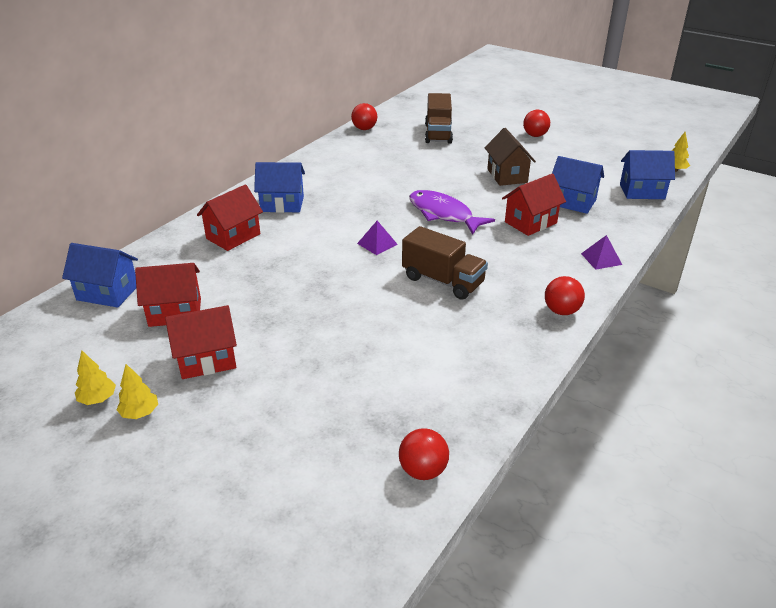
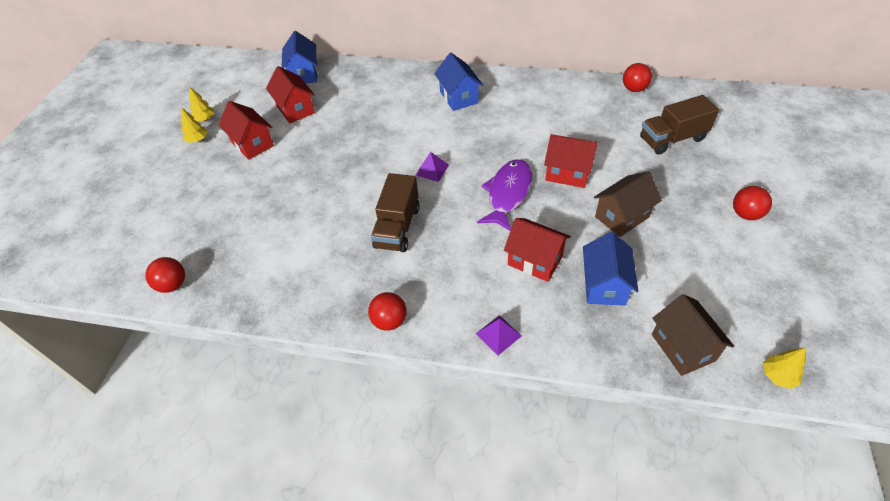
camera: 70 degrees right, 15 degrees up
(233, 236) = (397, 94): red house -> red house (567, 173)
(642, 191) = (683, 347): blue house -> brown house

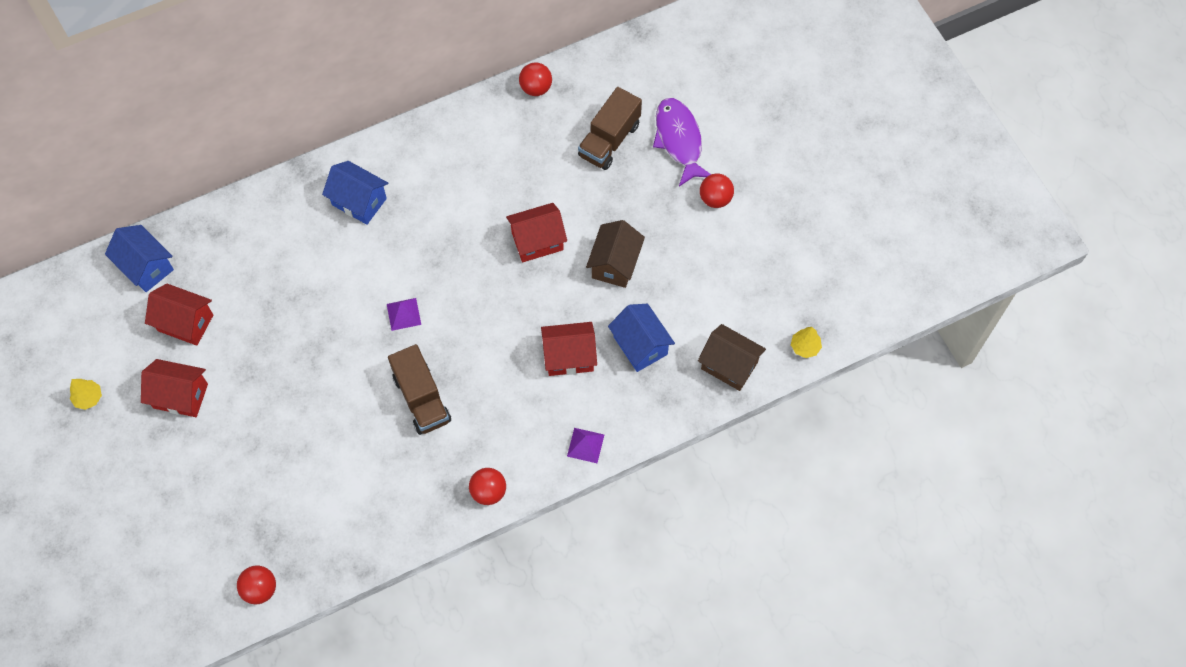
camera: 40 degrees left, 15 degrees up
(197, 140) = (110, 428): yellow tree -> none
(508, 194) = (498, 299): purple fish -> purple fish (679, 140)

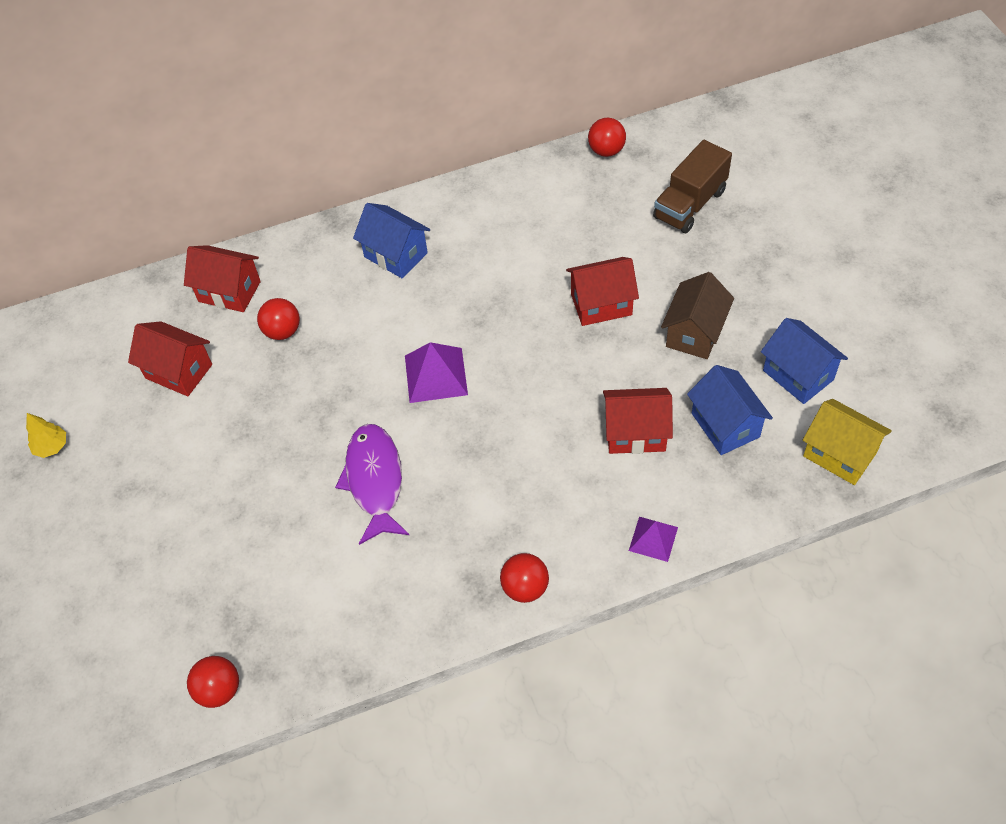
camera: 10 degrees right, 10 degrees down
(146, 267) = (145, 311): blue house -> blue house (798, 375)
(180, 396) = (159, 451): red house -> red house (229, 291)
(403, 314) = (435, 375): purple pyramid -> purple pyramid, size x1.60
(421, 399) = (449, 471): brown truck -> none
(679, 140) = (772, 207): purple fish -> purple fish (375, 481)
(715, 198) = (817, 269): red ball -> red ball (282, 331)
(729, 365) = (839, 454): brown house -> yellow house
(805, 347) = (937, 438): yellow tree -> none

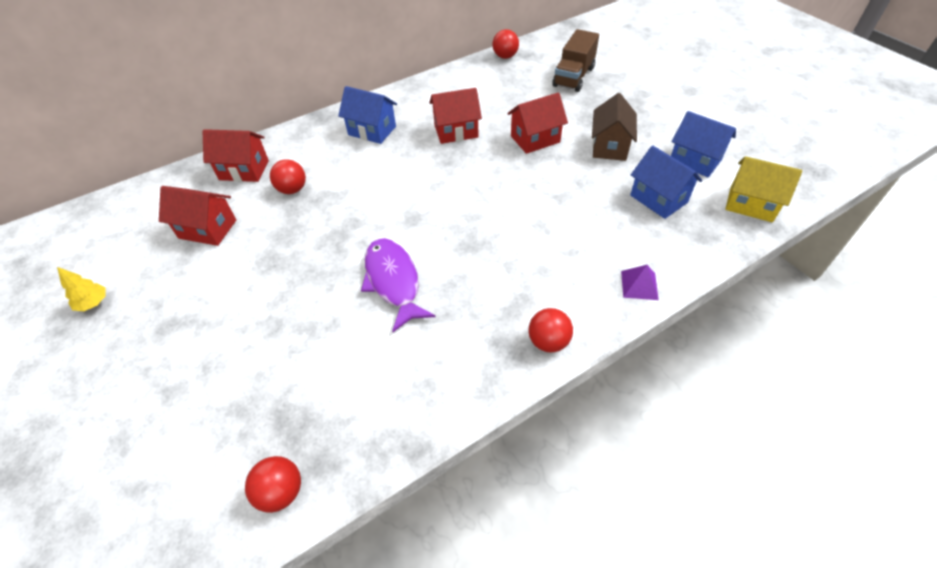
camera: 15 degrees left, 5 degrees down
(435, 375) = (424, 200): purple pyramid -> none
(635, 433) = (593, 214): red house -> red house (456, 131)

